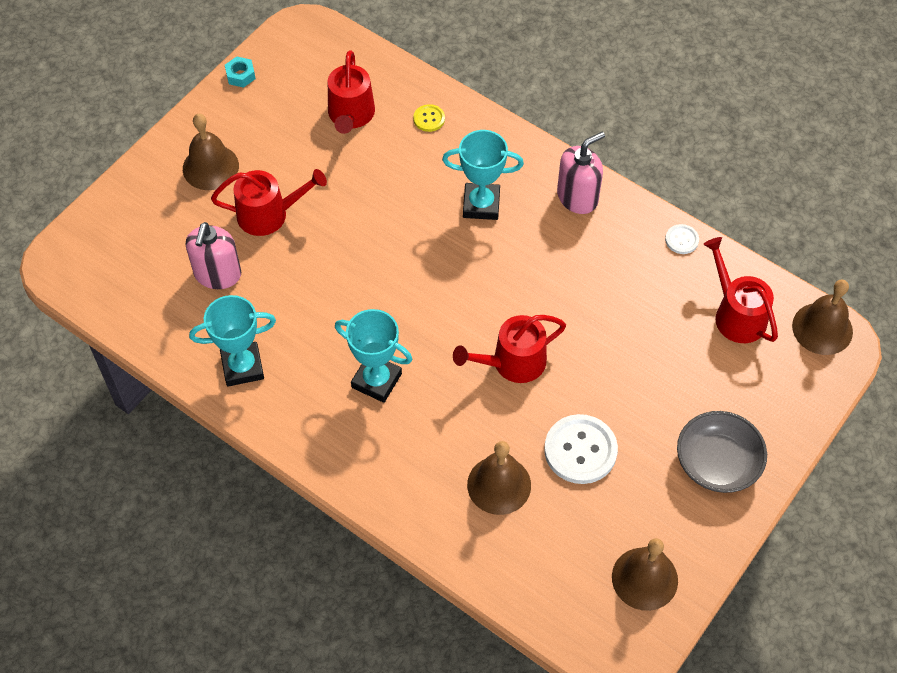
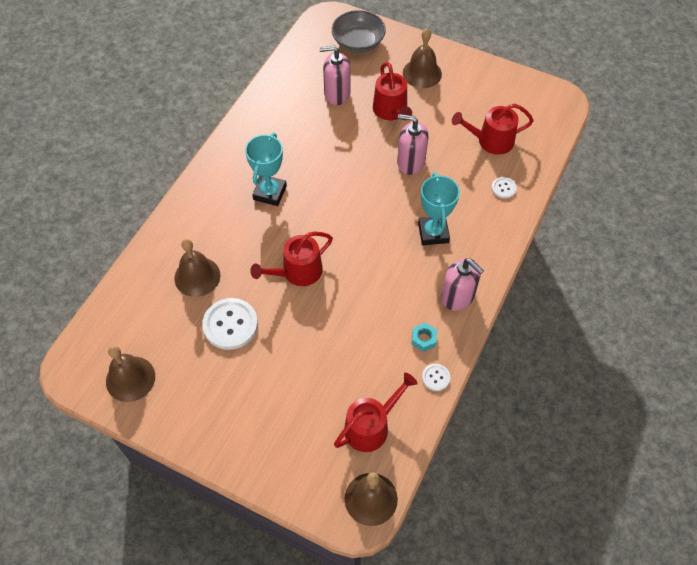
camera: 80 degrees right, 0 degrees up
(240, 75) = (505, 73): turquoise nut -> turquoise nut (423, 339)
(242, 367) = (268, 120): turquoise trophy -> none
(363, 208) = (410, 162): none -> pink soap dispenser
(429, 119) = (503, 188): yellow button -> white button
(513, 362) = (298, 272): red watering can -> red watering can turned 90 degrees counterclockwise
(717, 463) = (230, 422): grey bowl -> grey bowl (358, 42)

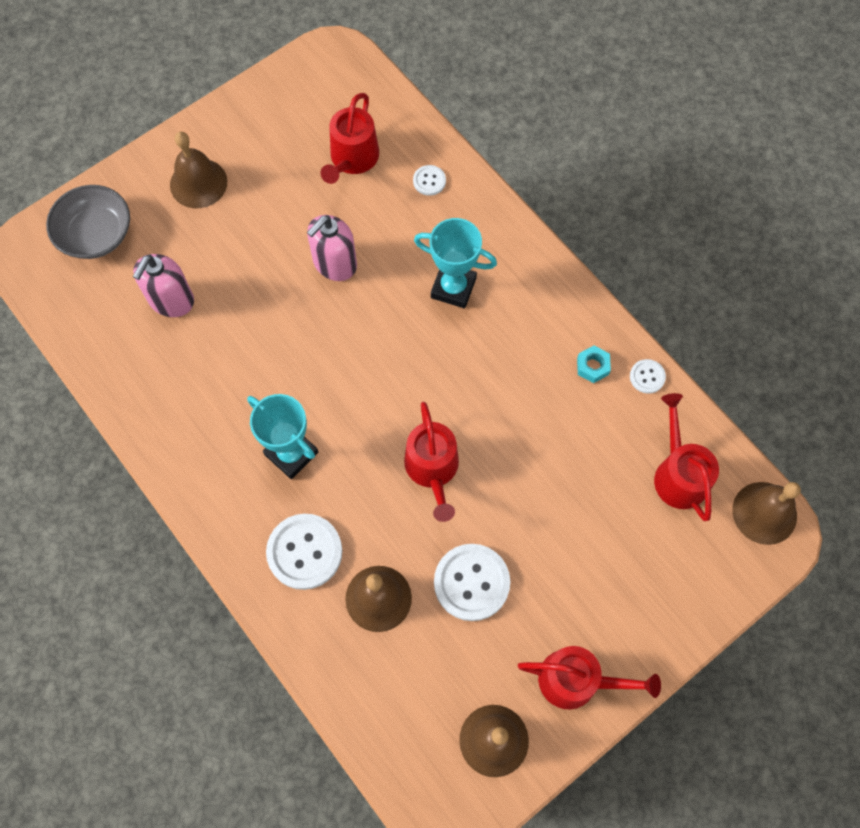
camera: 65 degrees left, 10 degrees up
(209, 226) = (304, 552): none -> white button
(391, 111) = (239, 248): red watering can -> red watering can (576, 680)
(458, 296) = (554, 303): pink soap dispenser -> none

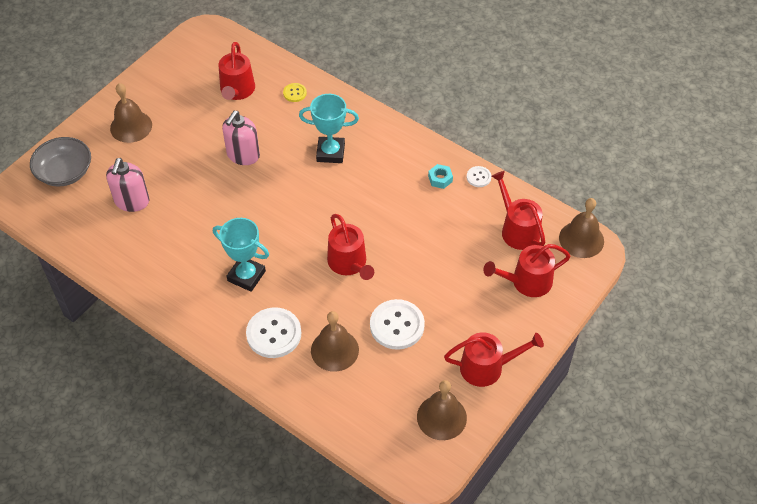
camera: 15 degrees left, 15 degrees down
(429, 181) = (294, 93): white button -> yellow button
(668, 561) = (527, 282): none -> red watering can

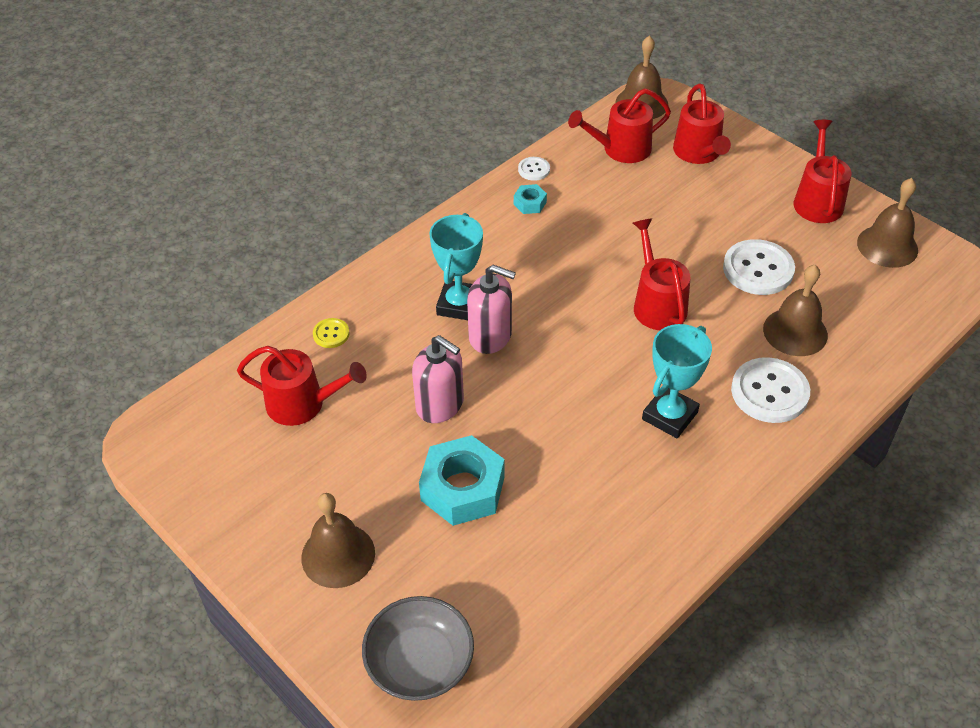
camera: 80 degrees left, 5 degrees down
(132, 201) = (506, 557): pink soap dispenser -> pink soap dispenser (490, 336)
(179, 175) = (462, 489): none -> turquoise nut
(349, 263) = (657, 304): red watering can -> red watering can turned 90 degrees counterclockwise

